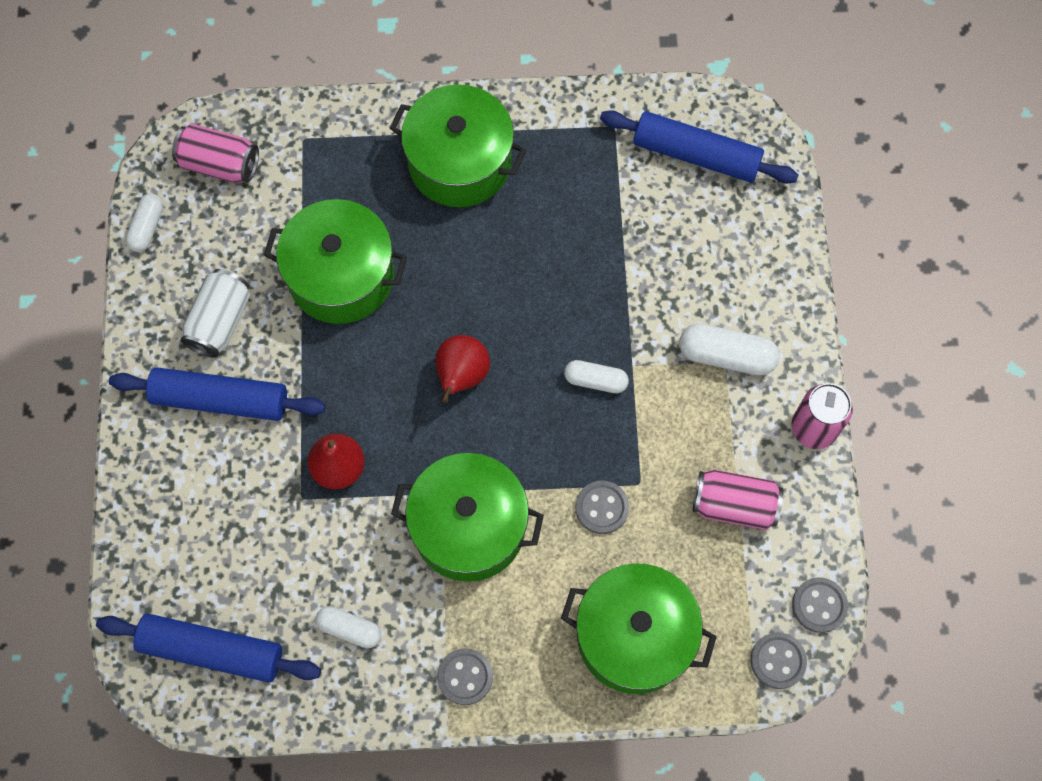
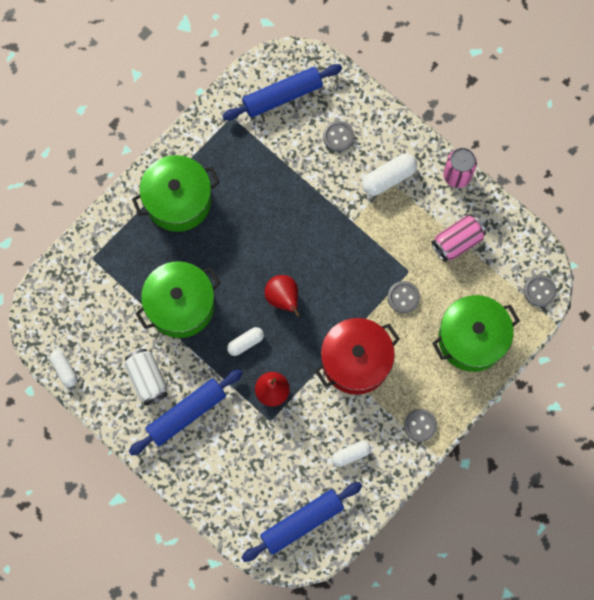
camera: 45 degrees left, 5 degrees up
(219, 164) = (65, 307): pink can -> none
(469, 527) = (356, 361): green pot -> red pot
(595, 380) = (343, 244): white capsule -> white capsule (245, 343)
(819, 605) = (533, 251): grey button -> grey button (338, 137)

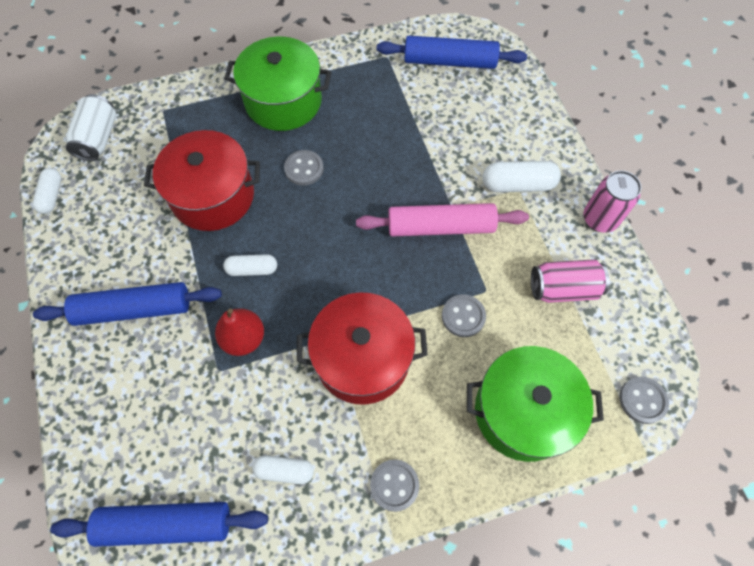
camera: 30 degrees right, 10 degrees down
(147, 379) = (122, 250): white can -> white can (98, 138)
(180, 305) = (213, 196): green pot -> red pot
(283, 298) = (324, 245): red pear -> none
(338, 137) = (485, 121): grey button -> grey button (304, 169)
(353, 241) = (440, 226): none -> pink rolling pin

